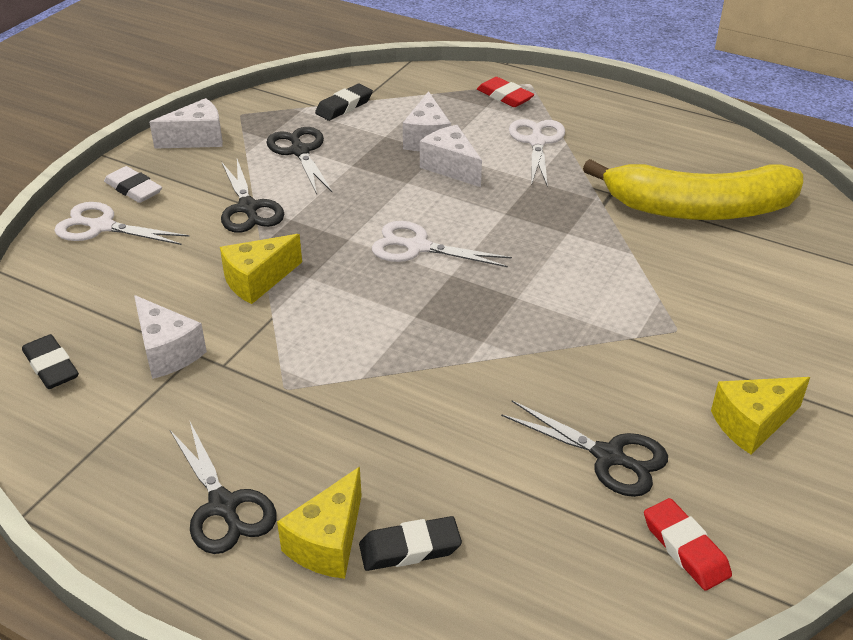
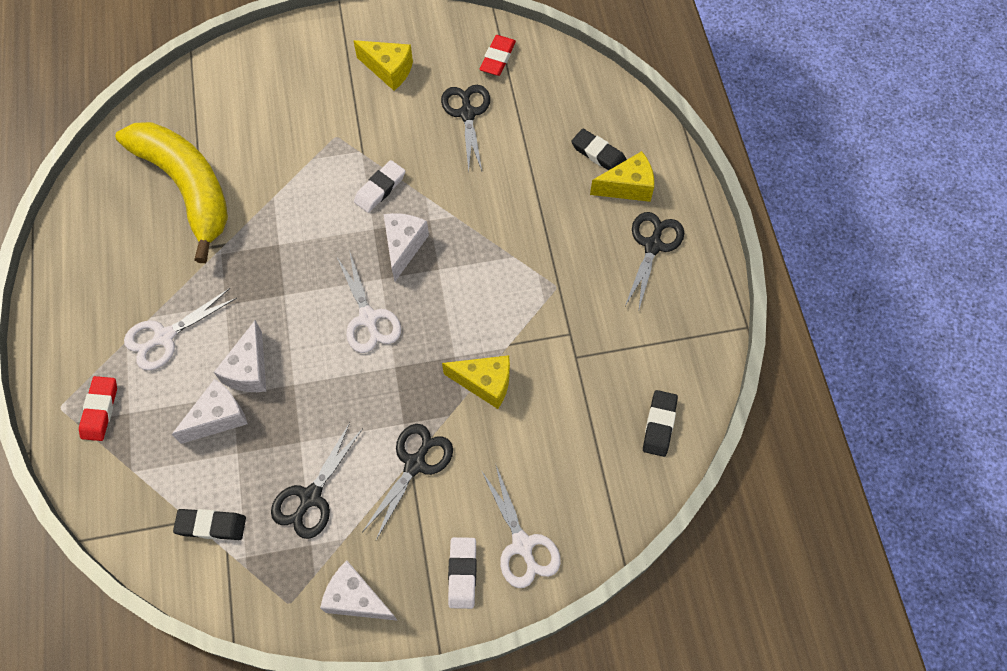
camera: 130 degrees left, 25 degrees up
(167, 352) = (589, 373): white cheese -> white cheese (403, 247)
(565, 326) = (380, 189): none -> white eraser

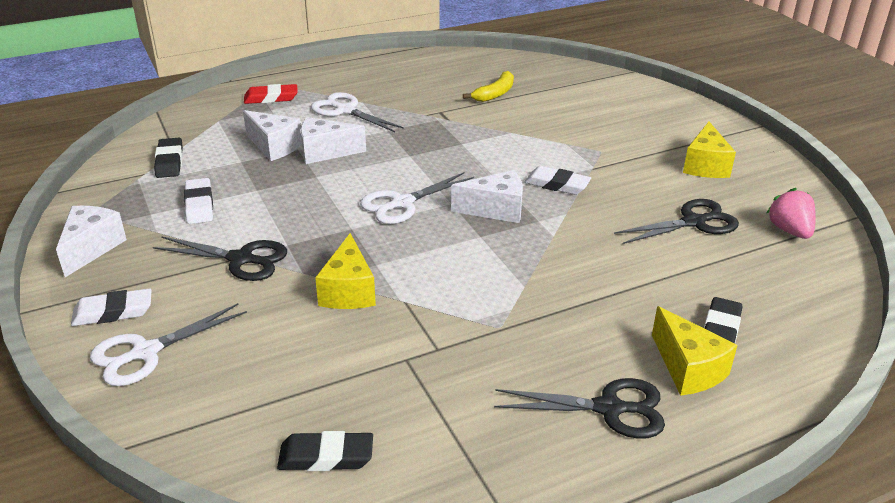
camera: 75 degrees right, 30 degrees down
(187, 188) = (495, 94): yellow banana -> yellow banana, size x0.43
(311, 497) = (199, 205): black scissors -> white eraser
(497, 58) = (789, 231): red eraser -> pink strawberry

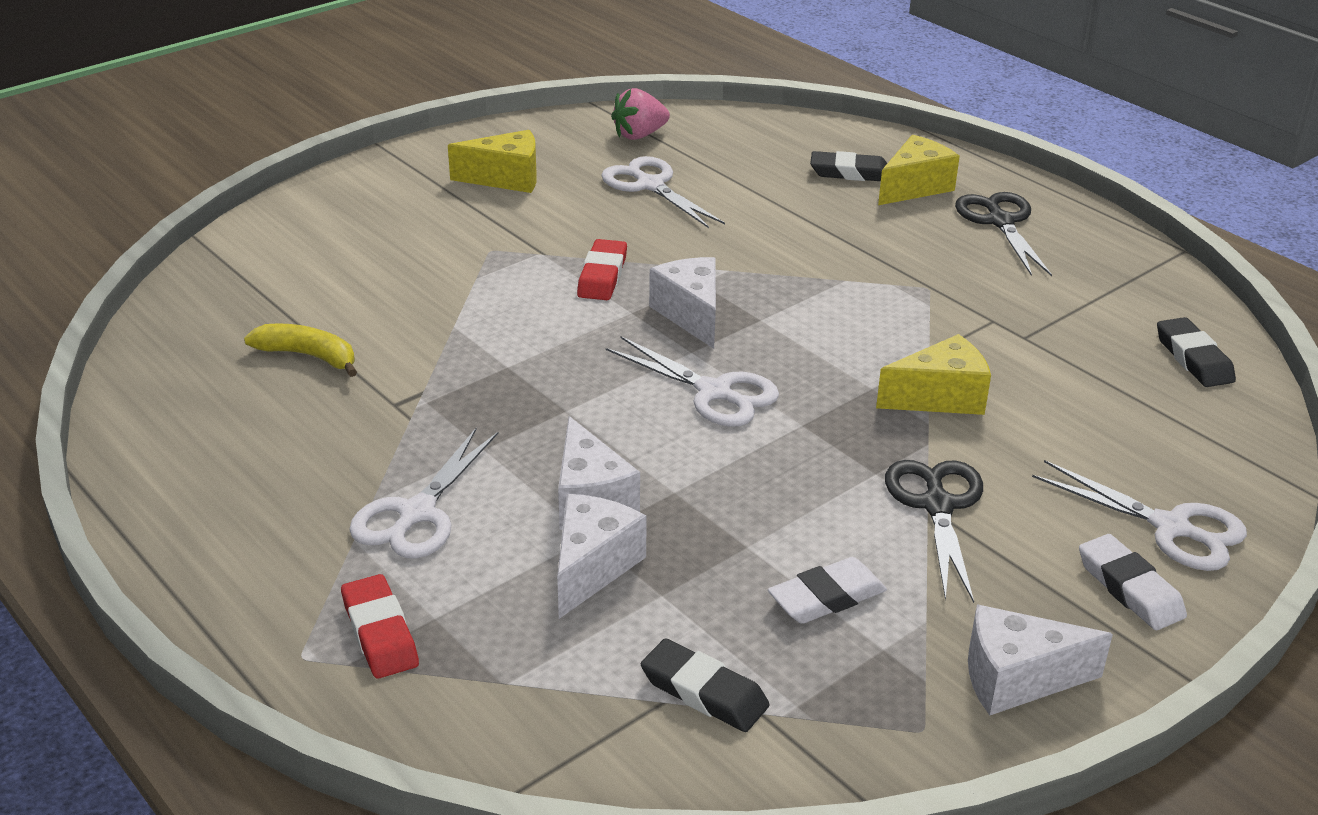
camera: 105 degrees left, 0 degrees up
(169, 162) = (704, 692): black eraser -> black eraser turned 60 degrees clockwise
(557, 185) = (602, 276): white eraser -> red eraser
(693, 222) = (650, 185): black scissors -> white scissors

